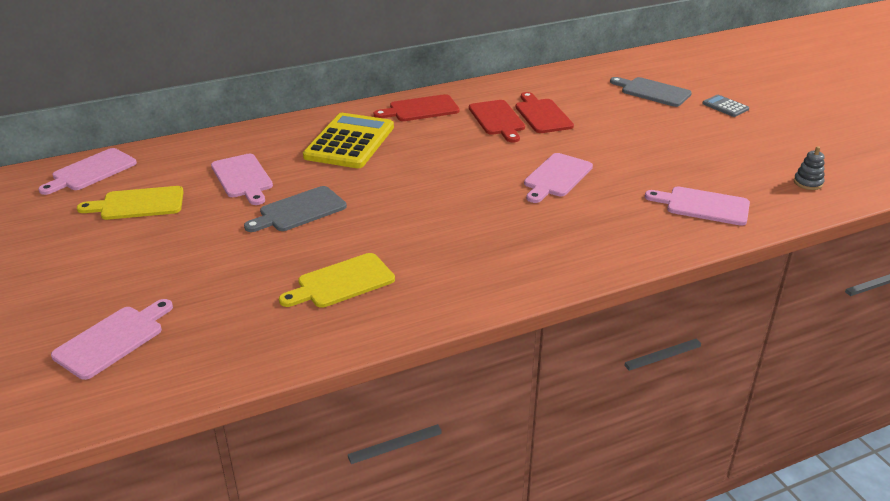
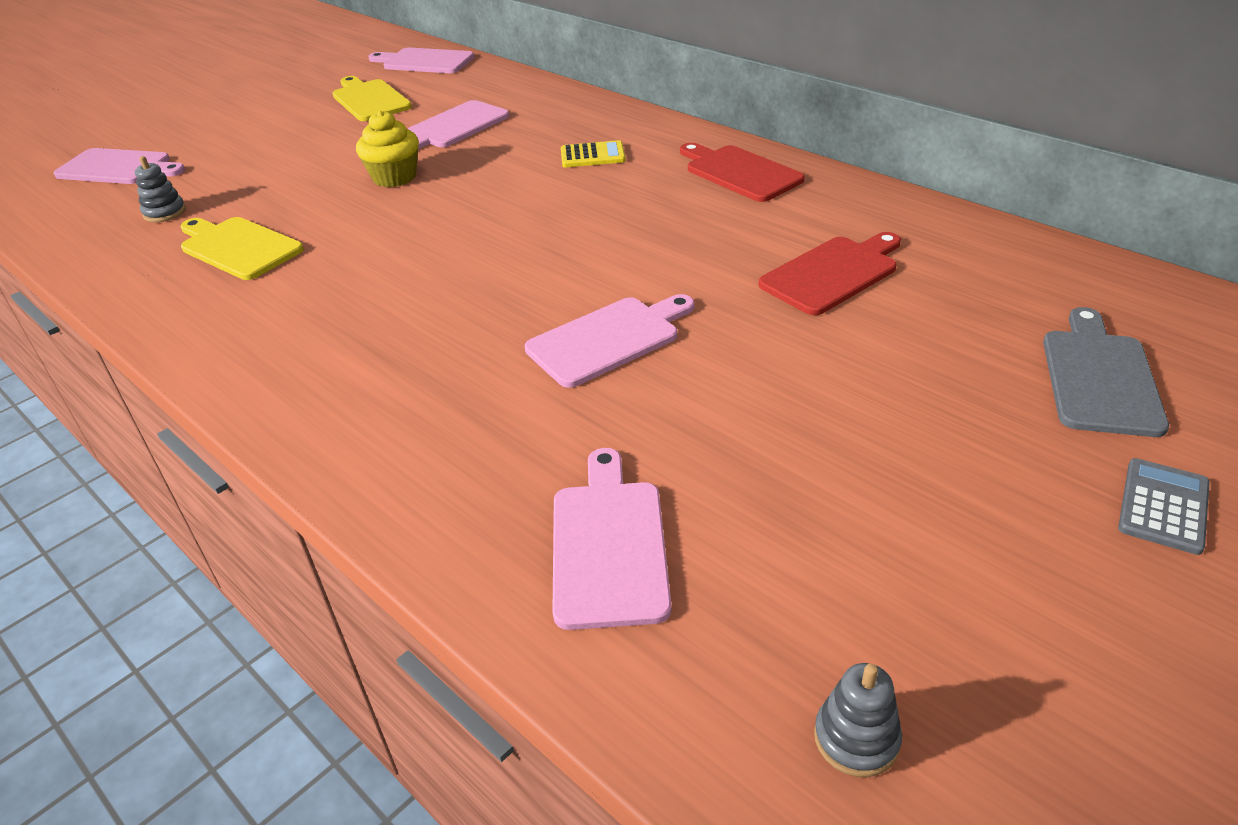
camera: 70 degrees right, 5 degrees up
(243, 314) = (164, 212): none -> grey stacking toy
(299, 211) = (394, 177): grey cutting board -> yellow cupcake
(350, 142) = (592, 155): yellow calculator -> yellow calculator, size x0.45
(497, 119) = (770, 238): red cutting board -> none
(556, 177) = (608, 339): pink cutting board -> pink cutting board turned 135 degrees clockwise

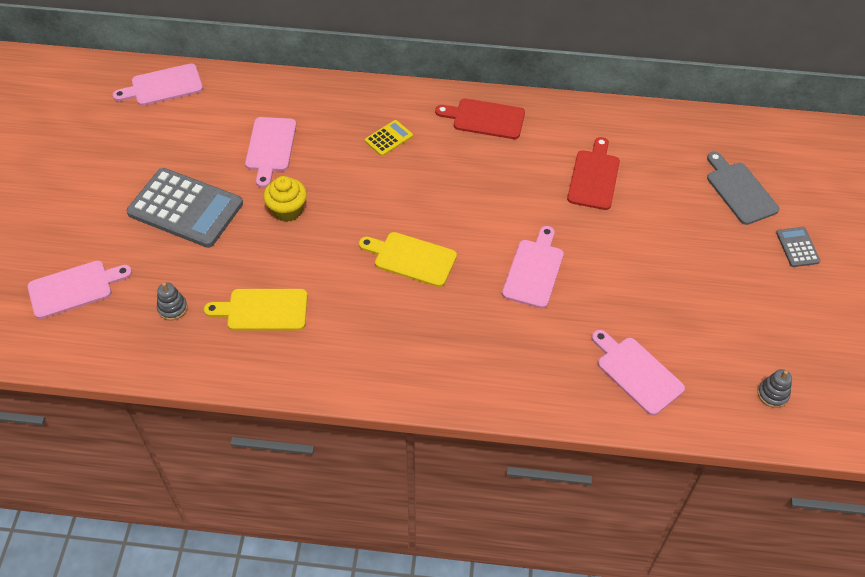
camera: 40 degrees left, 15 degrees up
(303, 145) = (185, 208): none -> grey calculator
(369, 100) = (174, 144): yellow cutting board -> yellow cutting board (411, 258)

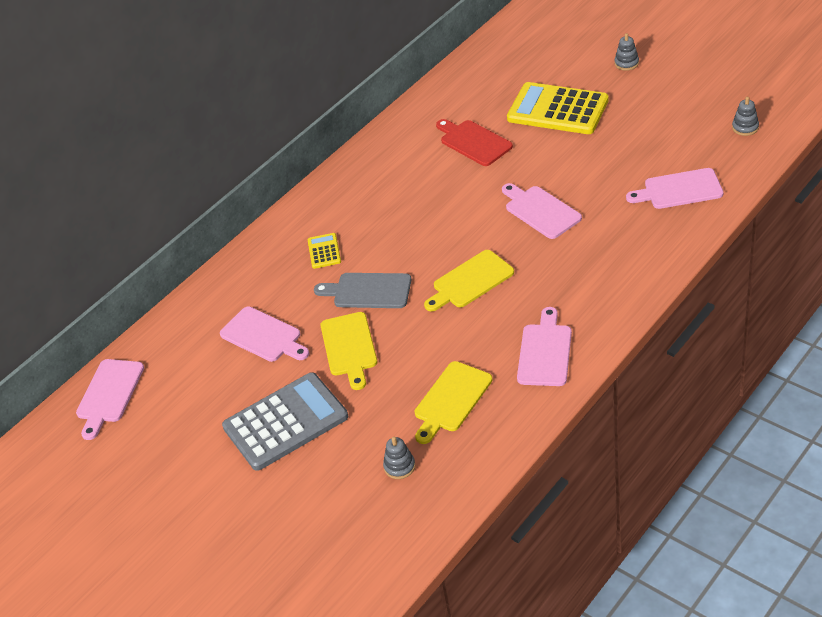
camera: 50 degrees left, 10 degrees down
(74, 288) = (316, 539): pink cutting board -> pink cutting board (544, 352)
(287, 210) = (349, 347): yellow cupcake -> yellow cutting board
(485, 119) = (356, 183): red cutting board -> none
(685, 221) = (557, 110): none -> yellow calculator
(739, 191) = (551, 70): grey cutting board -> grey cutting board (368, 291)
(797, 247) = (626, 63): grey calculator -> grey stacking toy

